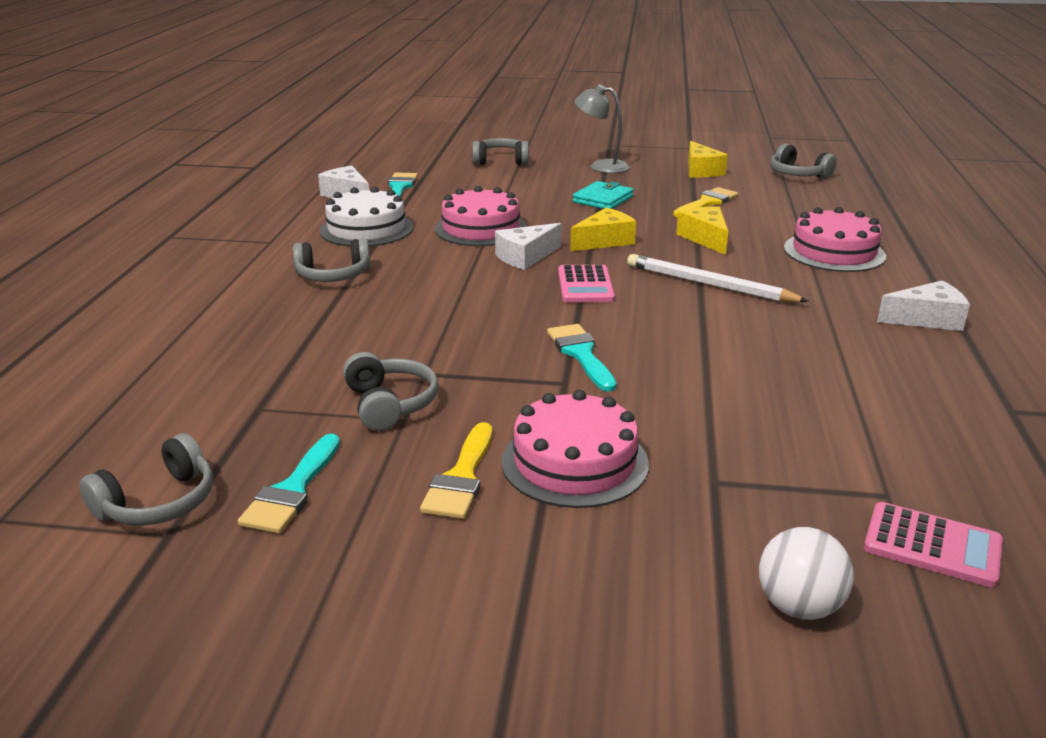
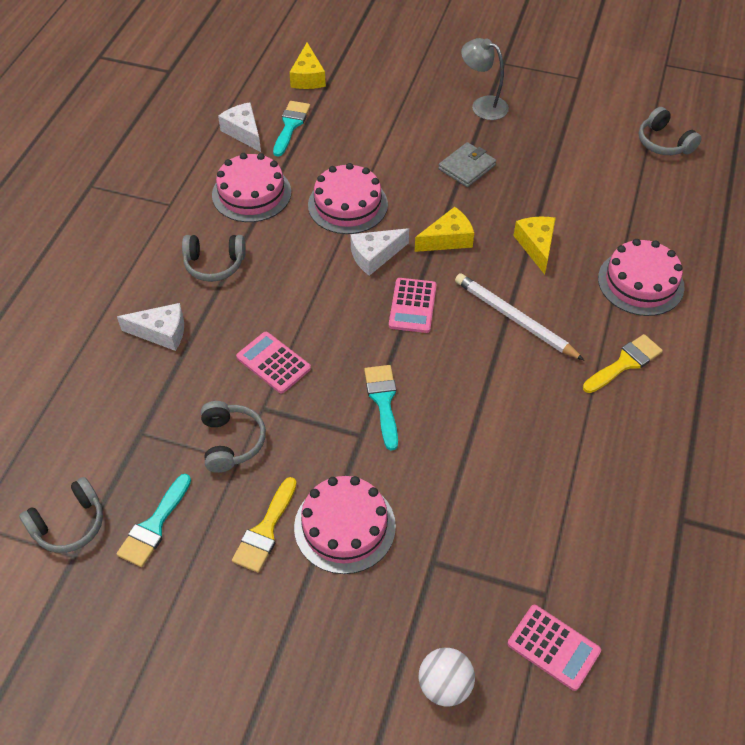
camera: 10 degrees right, 25 degrees up
(366, 229) = (251, 193): white cake -> pink cake
(428, 338) = (273, 363): none -> pink calculator
(501, 161) = (392, 85): grey headphones -> none
(603, 199) = (467, 167): turquoise wallet -> grey wallet
(701, 171) = (574, 124): yellow cheese -> yellow cheese (308, 77)
(707, 203) = (559, 185): yellow brush -> yellow brush (625, 363)
(926, 319) = (673, 393): white cheese -> white cheese (161, 332)

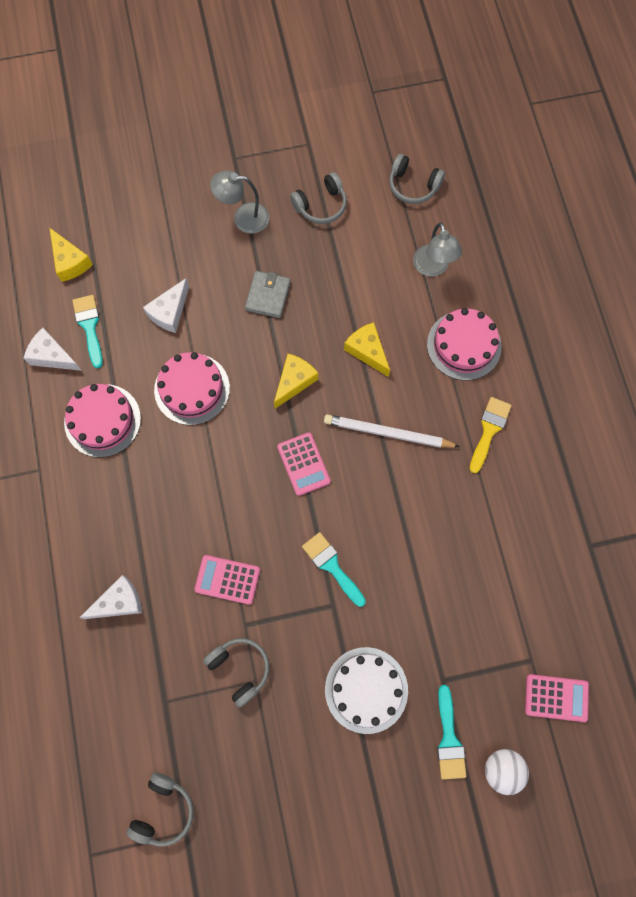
camera: 30 degrees left, 20 degrees up
(154, 525) = (228, 772): turquoise brush -> turquoise brush (449, 739)
(214, 264) = (118, 511): grey headphones -> grey headphones (321, 205)
(265, 530) = (311, 727): yellow brush -> none
(344, 526) = (366, 690): pink cake -> white cake
(375, 256) = (245, 431): white cheese -> white cheese (170, 312)
(645, 210) = (433, 268): none -> grey lamp

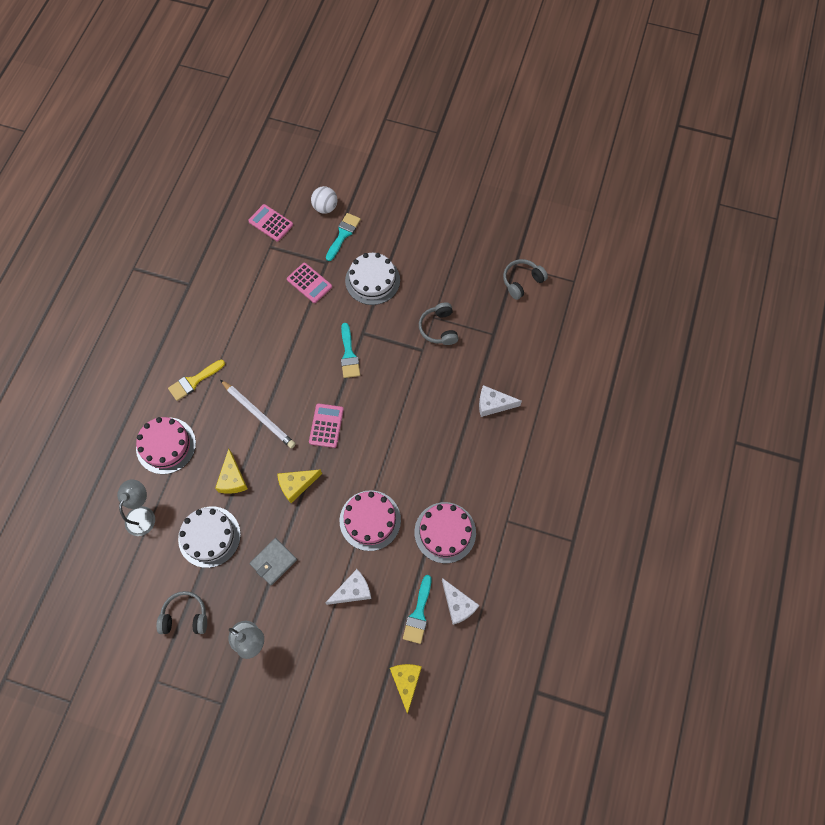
camera: 150 degrees left, 5 degrees down
(227, 579) = (418, 381): pink calculator -> pink calculator (309, 283)
(350, 284) = (209, 536): none -> white cake
(413, 186) = (105, 591): grey headphones -> none

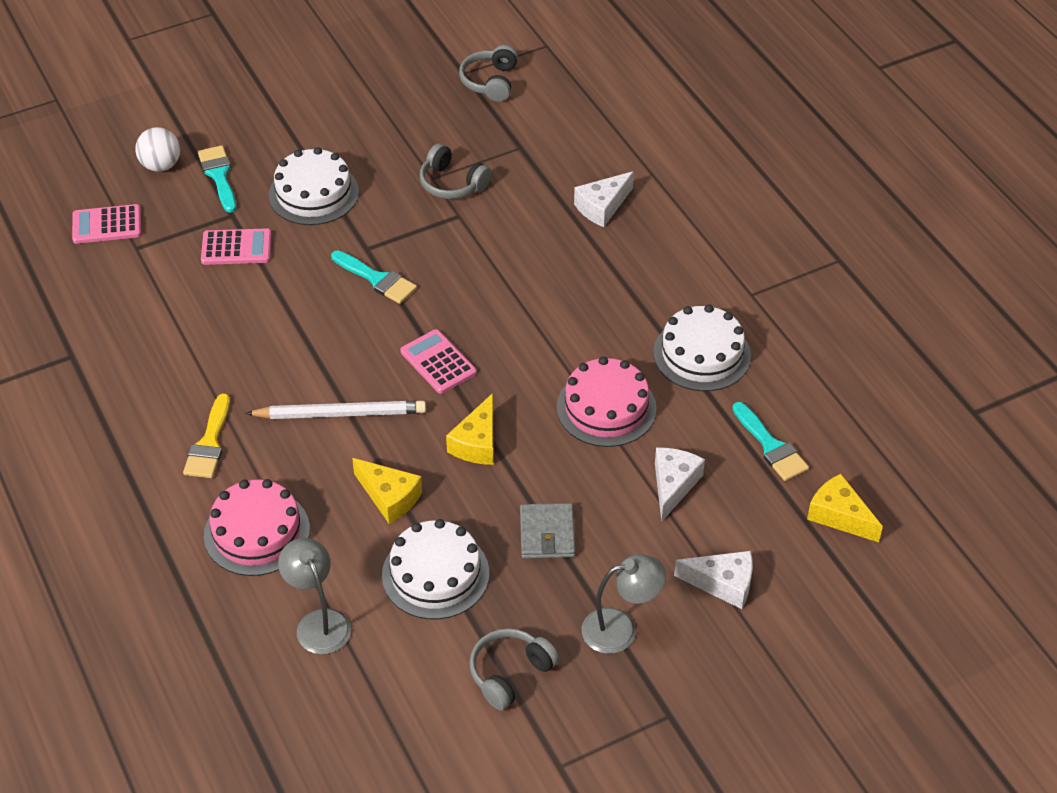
camera: 45 degrees left, 20 degrees down
(445, 532) = (702, 354): pink cake -> white cake
(458, 604) = (800, 404): white cheese -> white cheese (723, 583)

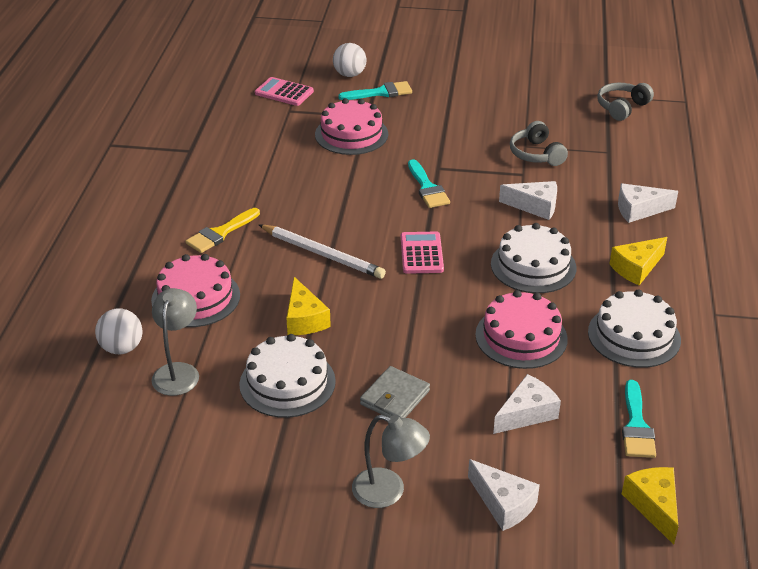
camera: 35 degrees right, 10 degrees down
(219, 176) = (380, 93): turquoise brush -> turquoise brush turned 60 degrees clockwise
(236, 248) = (351, 134): pink calculator -> pink cake
(236, 629) = (122, 348): none -> white ball
(313, 193) = (433, 124): white cake -> white cake (533, 266)
(477, 443) = (400, 314): yellow cheese -> yellow cheese (636, 268)
(502, 250) = (535, 206): none -> white cheese
(510, 673) = (275, 476): grey headphones -> none

